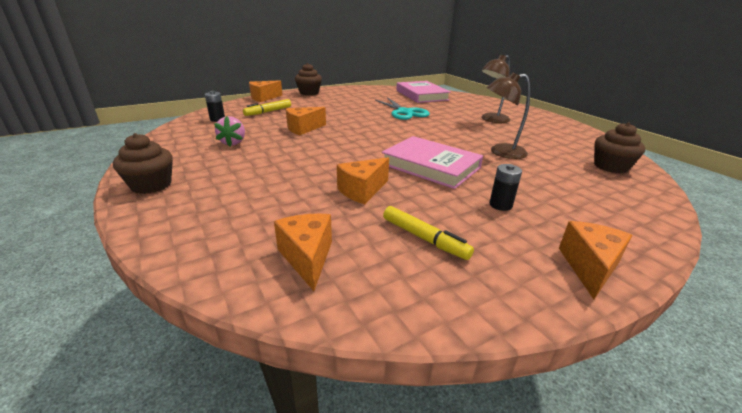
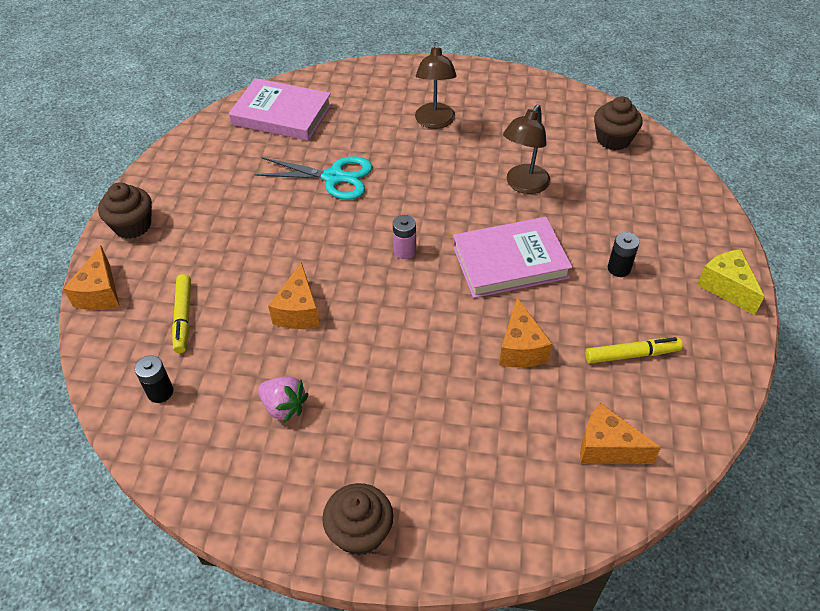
camera: 50 degrees left, 20 degrees up
(385, 138) = (405, 251): none -> pink battery
(589, 267) = (726, 287): orange cheese -> yellow cheese

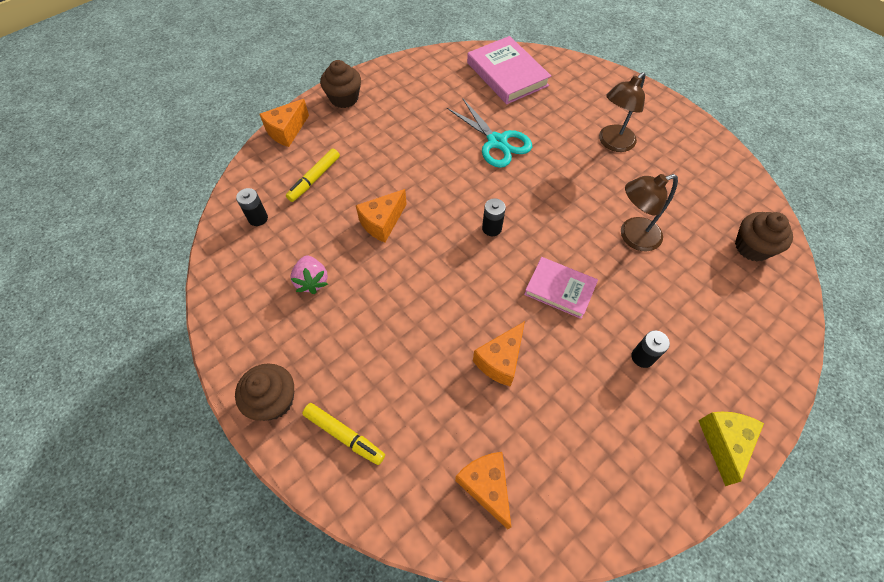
camera: 40 degrees right, 10 degrees up
(405, 251) = (492, 228): pink battery -> black battery
(510, 261) = (560, 289): pink book -> pink book, size x0.65
(631, 355) = (580, 433): yellow marker -> yellow marker (344, 435)

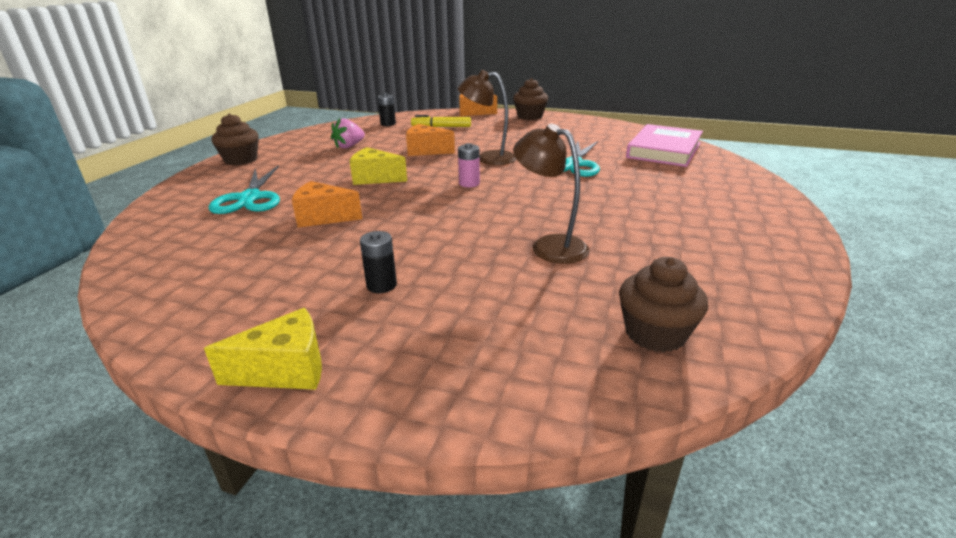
camera: 60 degrees right, 30 degrees down
(344, 435) = (220, 183): yellow marker -> none
(412, 412) = (250, 198): none -> turquoise scissors
(430, 291) = (375, 178): none -> yellow cheese
(486, 486) = (185, 240): orange cheese -> none
(492, 228) = (469, 183): black battery -> pink battery
(560, 289) = (431, 224): pink book -> none
(612, 143) = (669, 208): brown lamp -> brown lamp (488, 158)

